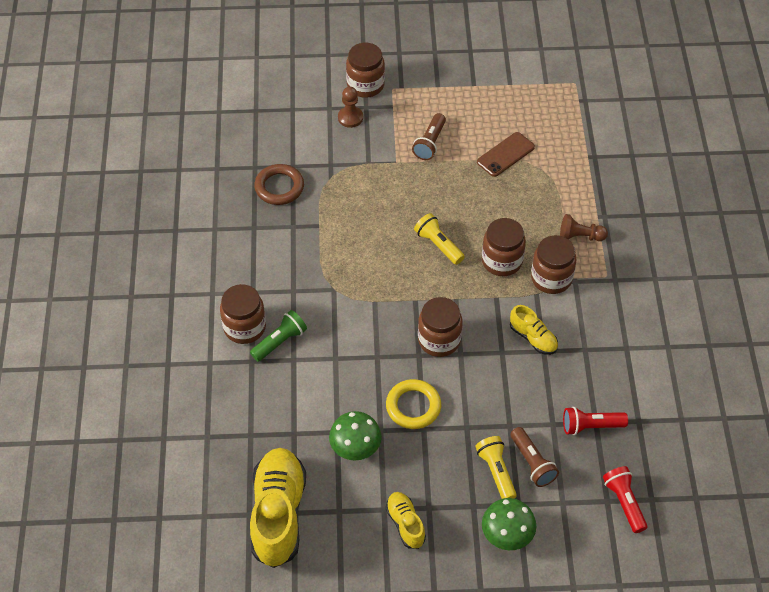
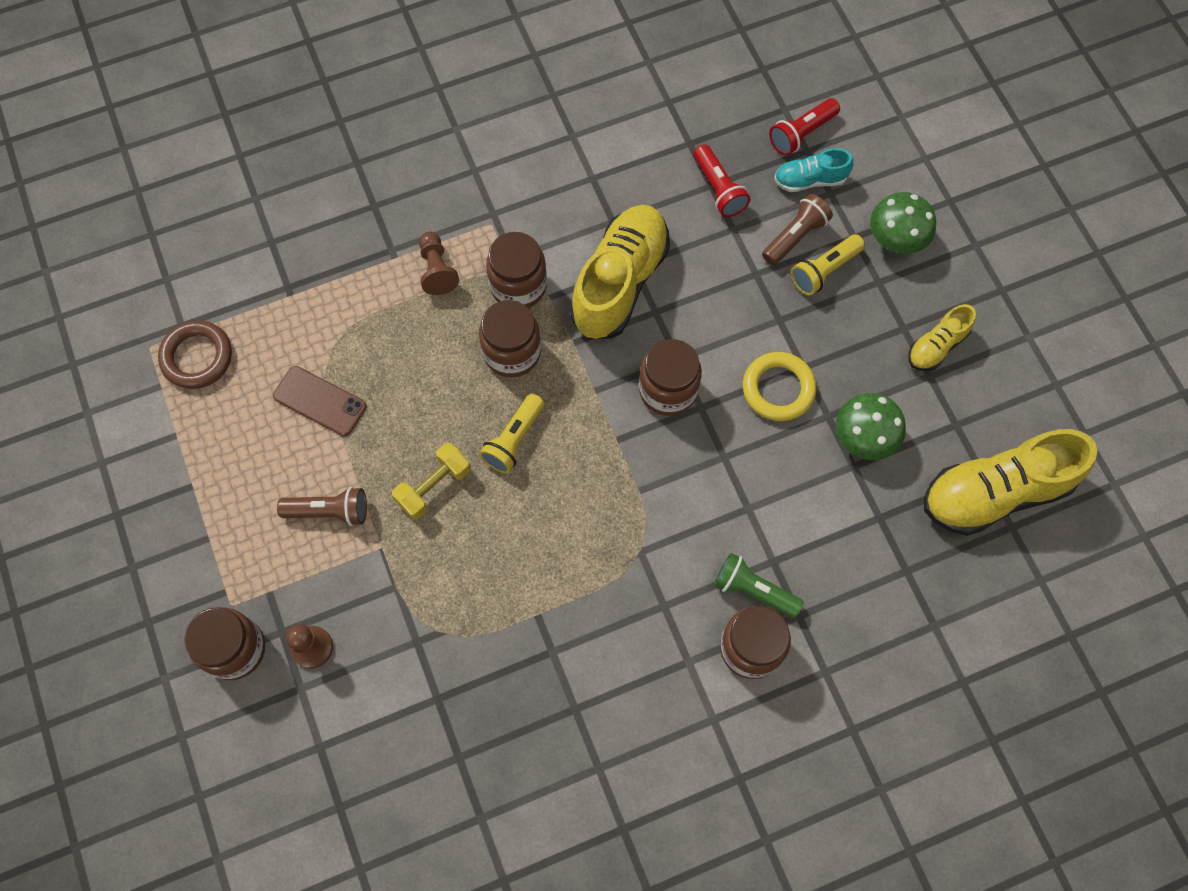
camera: 110 degrees left, 15 degrees up
(279, 187) = (486, 702): brown ring -> brown ring (197, 357)
(424, 196) = (434, 486): none -> yellow dumbbell
(533, 338) = (620, 282): yellow shoe -> yellow shoe, size x1.98
(579, 492) = (810, 180): none -> turquoise shoe

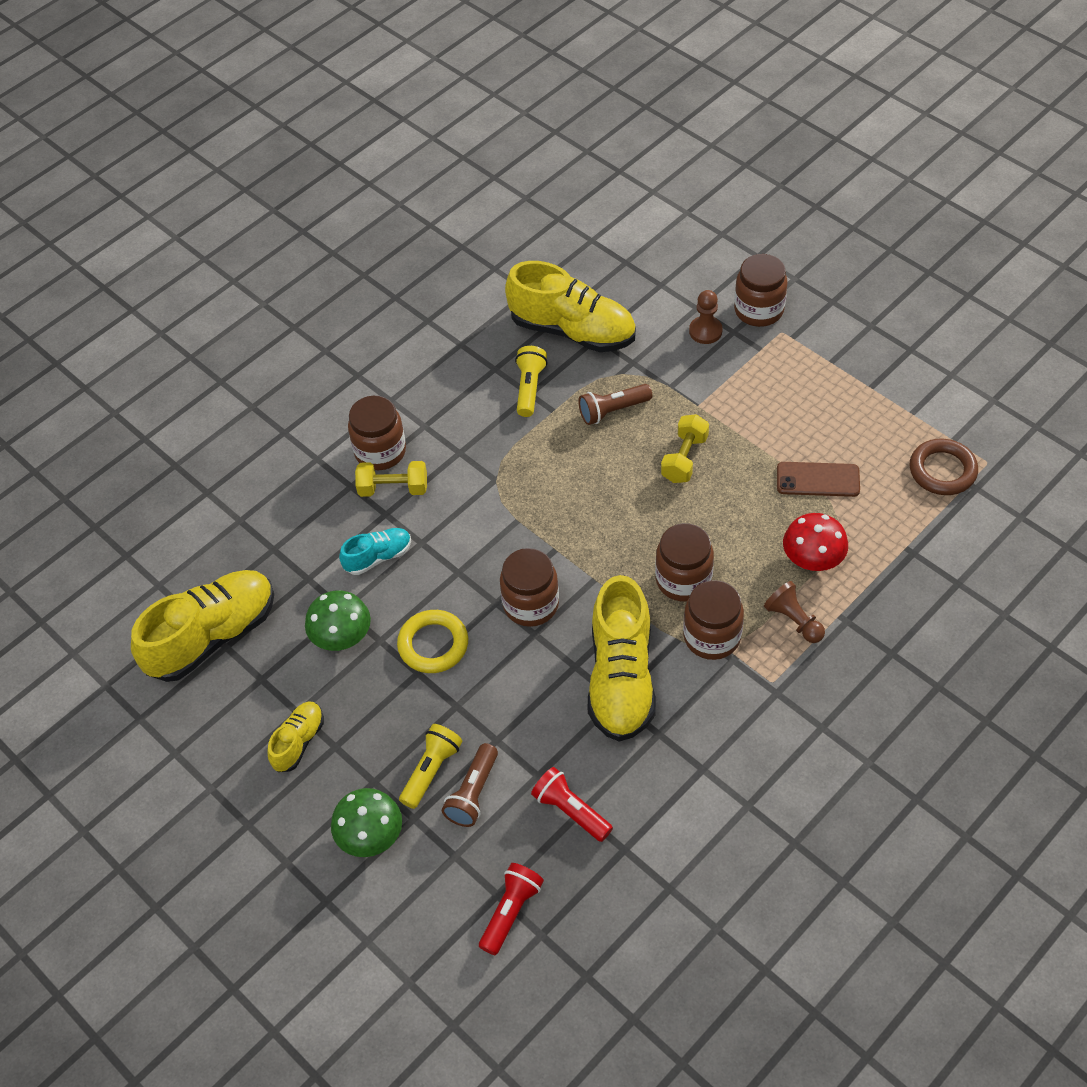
camera: 160 degrees right, 15 degrees down
(329, 511) = (753, 412): brown flashlight -> brown flashlight (613, 410)
(380, 321) = (813, 558): none -> red mushroom
(459, 723) = (572, 331): none -> yellow shoe
(514, 439) = (641, 515): yellow flashlight -> yellow flashlight (529, 388)
(753, 590) = (393, 488): green flashlight -> yellow dumbbell
(810, 180) = (481, 861): turquoise shoe -> turquoise shoe (378, 557)

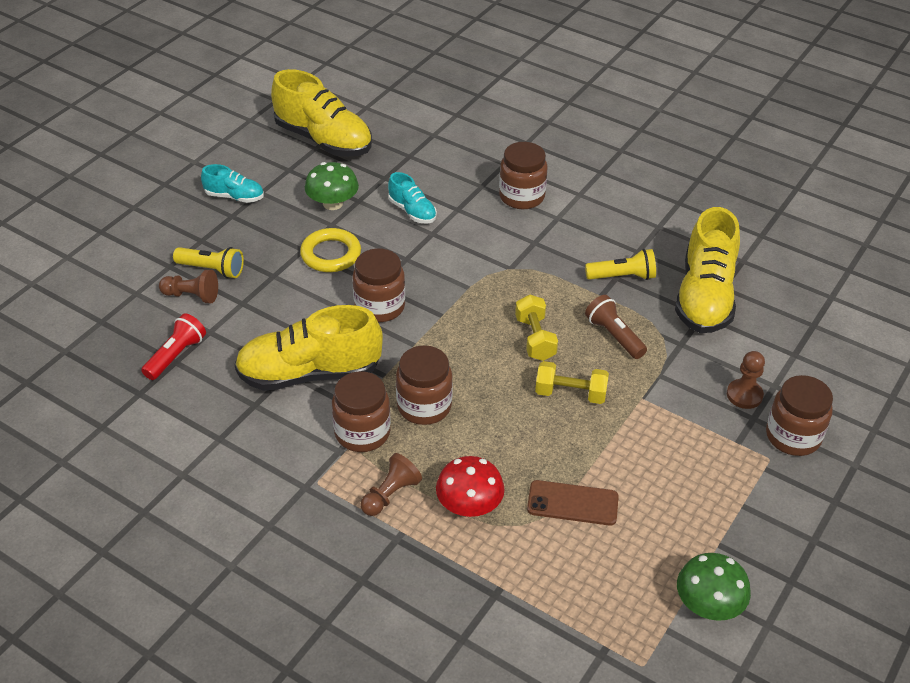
camera: 75 degrees right, 10 degrees down
(298, 742) = (234, 197): yellow shoe -> turquoise shoe
(370, 835) = (154, 245): green mushroom -> green mushroom (708, 604)
(393, 488) = (484, 209): yellow dumbbell -> yellow dumbbell (535, 338)
(473, 793) = (192, 296): brown flashlight -> brown pawn
(511, 912) = (85, 331): red flashlight -> none
(818, 480) = (572, 503): brown phone -> brown phone turned 75 degrees counterclockwise
(942, 470) = (617, 619): brown ring -> none

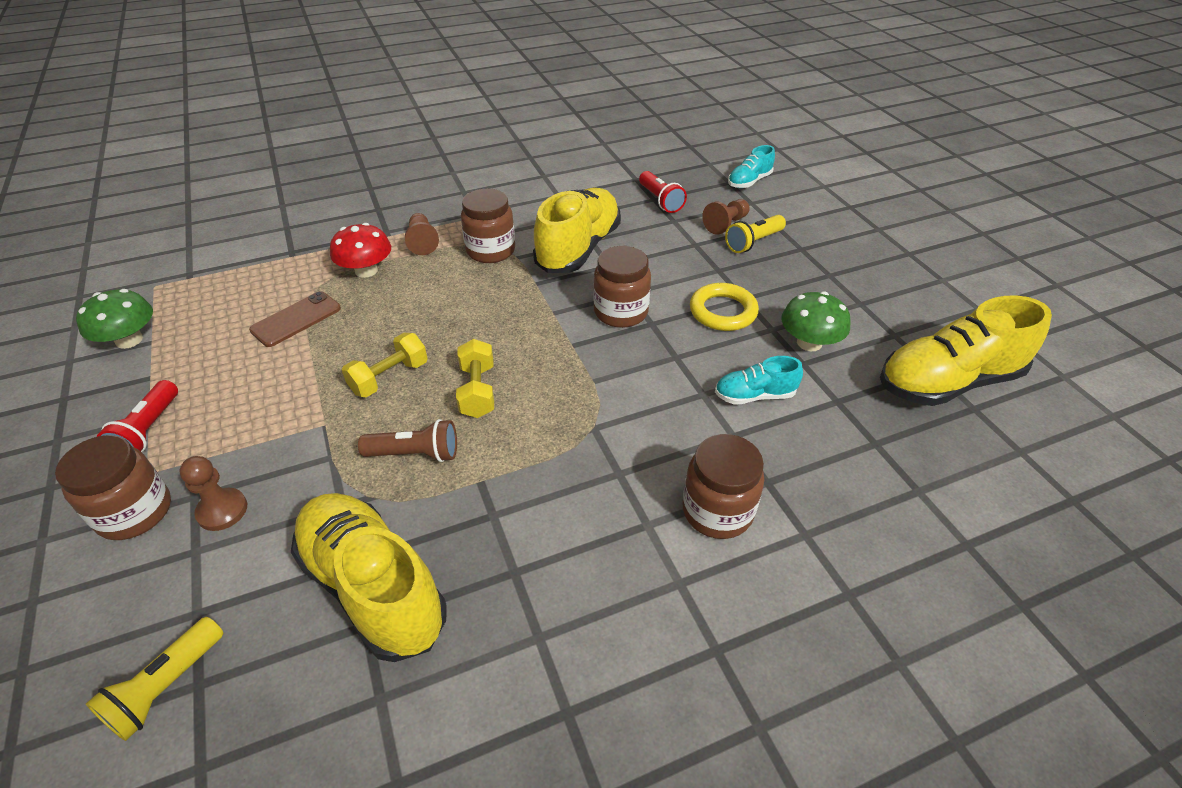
camera: 125 degrees right, 0 degrees up
(234, 197) = (862, 285): turquoise shoe -> turquoise shoe (749, 181)
(424, 406) = (480, 289): brown jar -> none
(535, 338) = (477, 391): yellow dumbbell -> yellow dumbbell turned 60 degrees clockwise
(622, 276) = (488, 522): yellow flashlight -> yellow flashlight (166, 686)
(749, 492) = (148, 430): none -> red flashlight

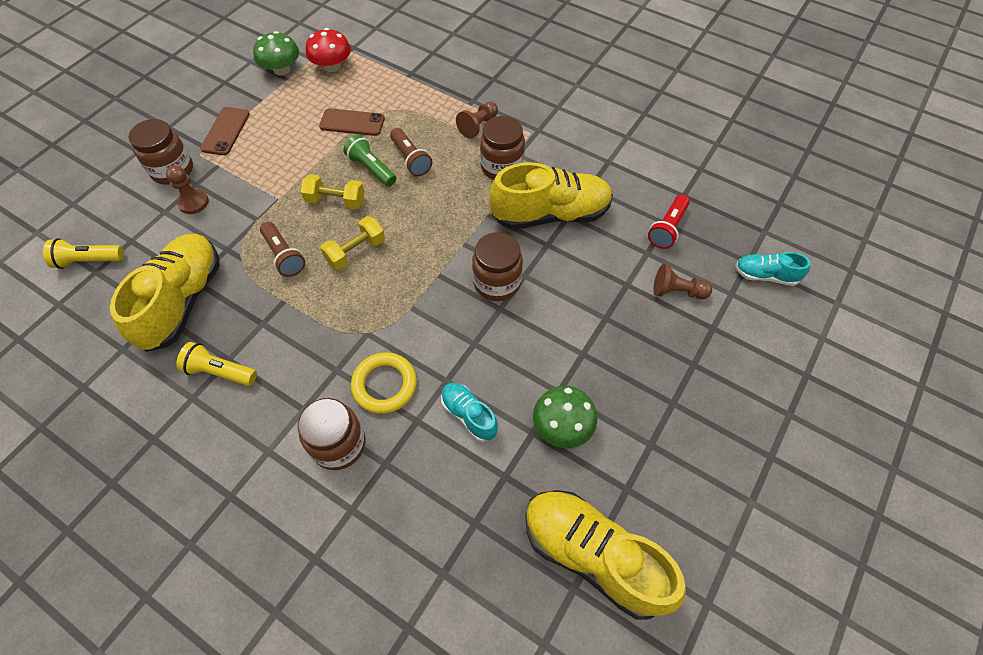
camera: 55 degrees right, 15 degrees up
(148, 430) = (226, 131): red flashlight -> brown phone
(366, 271) = (423, 120): red mushroom -> red mushroom (332, 66)
(380, 332) = (371, 169): none -> green flashlight
(405, 300) = (411, 159): none -> brown flashlight
(723, 311) = (552, 347): yellow ring -> yellow ring (384, 385)
(753, 242) = (669, 324): yellow flashlight -> yellow flashlight (220, 371)

